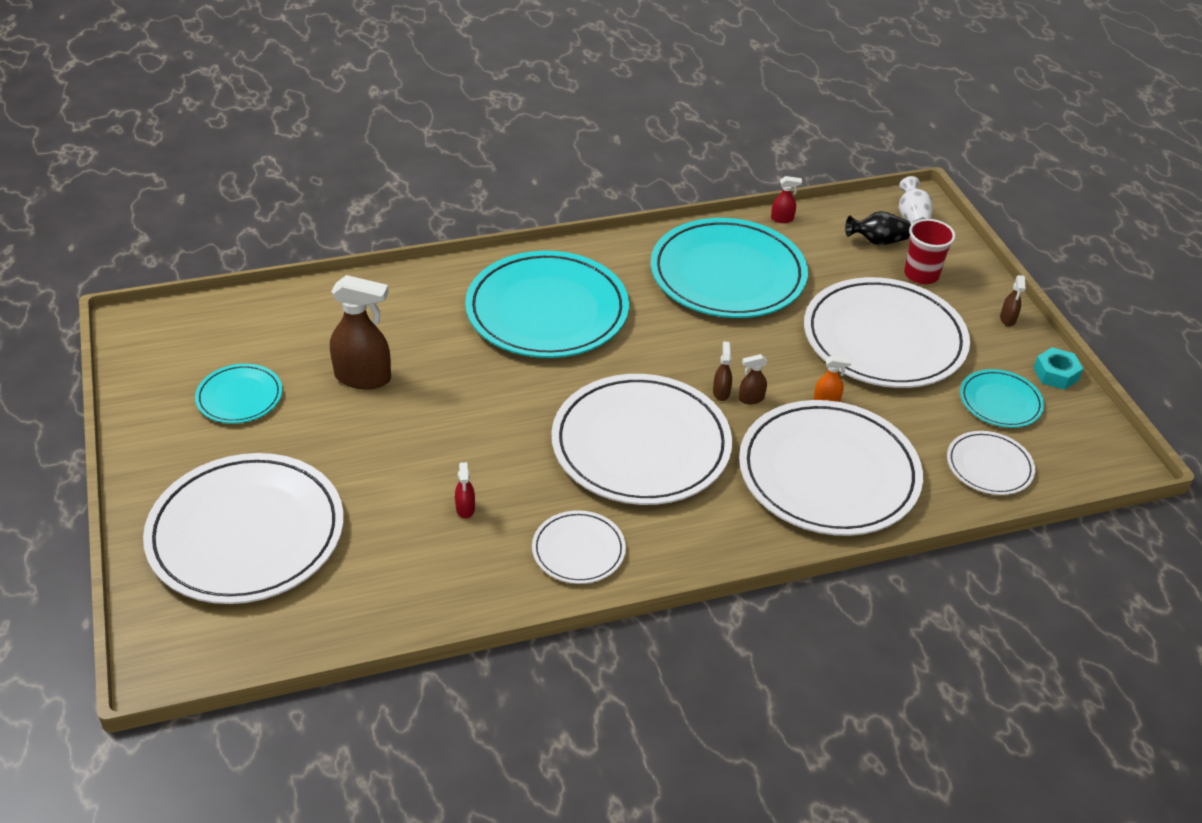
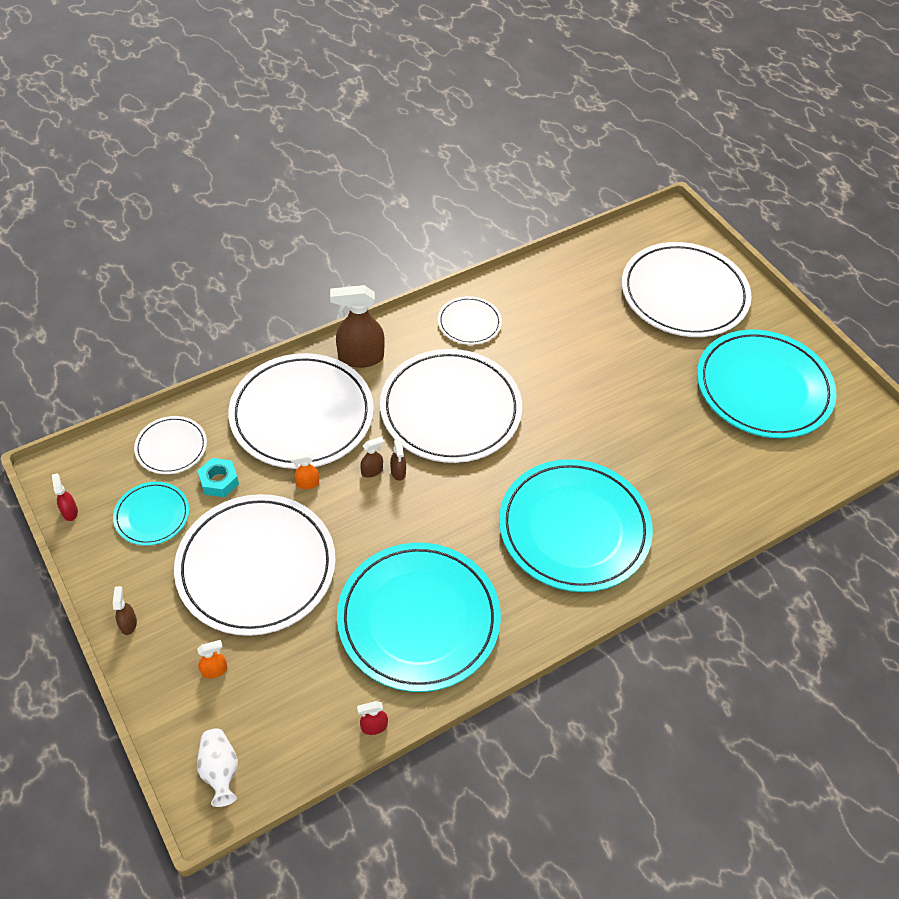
camera: 165 degrees right, 10 degrees up
(239, 397) = (763, 388): turquoise plate -> turquoise plate, size x2.07
(363, 378) = (686, 424): brown spray bottle -> brown spray bottle (360, 357)
(465, 509) = (556, 336): red spray bottle -> red spray bottle (70, 511)
(877, 241) = (263, 715): black vase -> none
(921, 274) = (215, 670): red cup -> orange spray bottle
(1055, 374) = (93, 560): turquoise nut -> turquoise nut (219, 481)

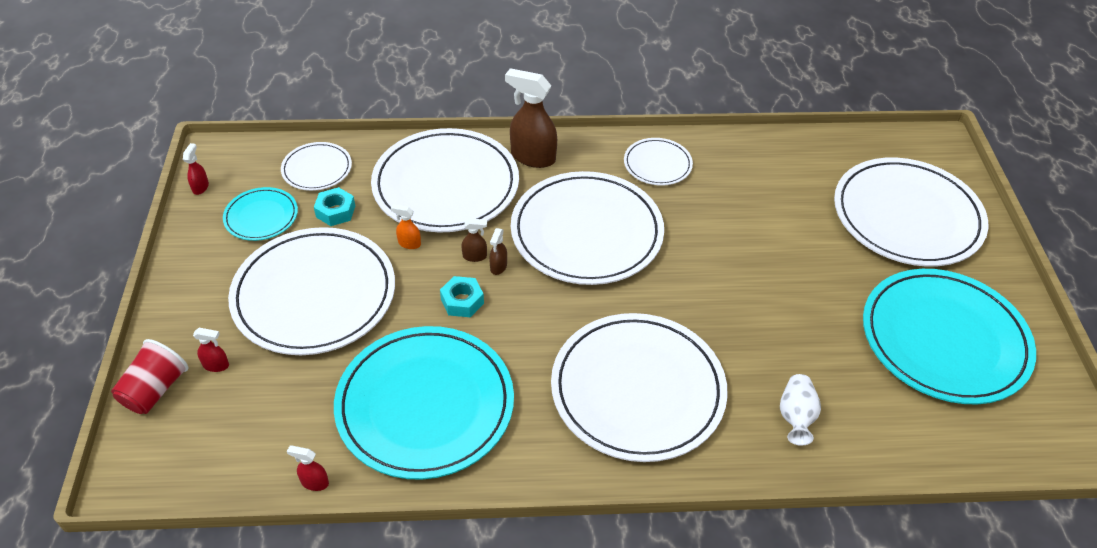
camera: 30 degrees right, 5 degrees down
(128, 623) = (178, 295): brown spray bottle -> none
(175, 718) = (155, 390): none -> red cup
(215, 670) = (216, 365): orange spray bottle -> red spray bottle
(220, 770) = (157, 453): white vase -> white vase (796, 417)
(388, 516) = (462, 301): none -> turquoise nut
(574, 528) = (637, 390): turquoise plate -> white plate

